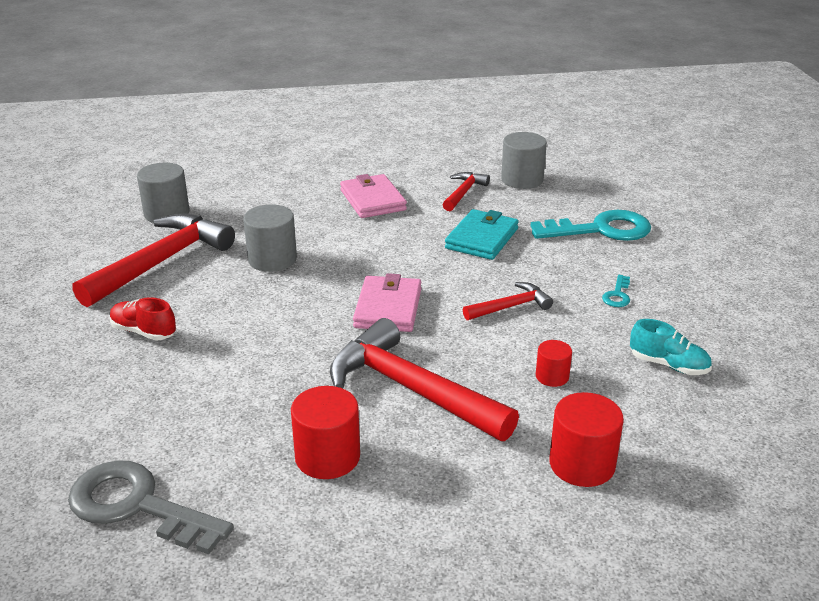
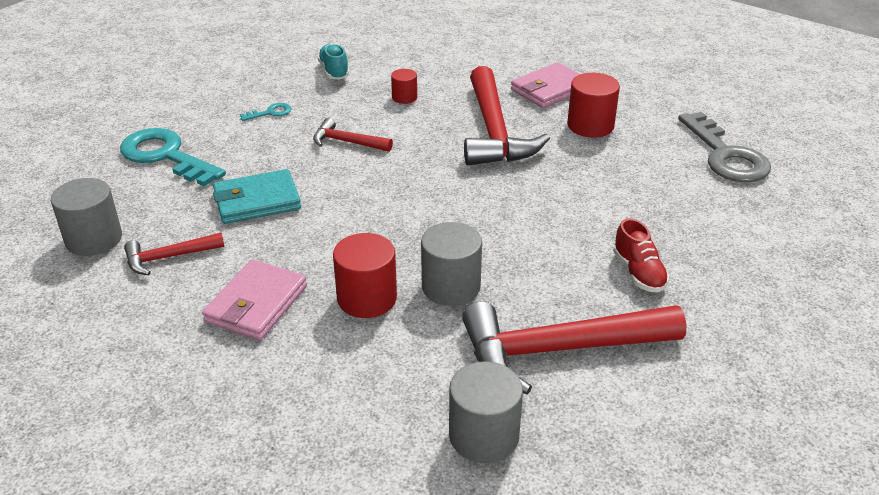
camera: 135 degrees left, 5 degrees up
(388, 308) = (427, 186): pink wallet -> pink wallet (550, 89)
(582, 464) = (464, 63): red cylinder -> red cylinder (367, 298)

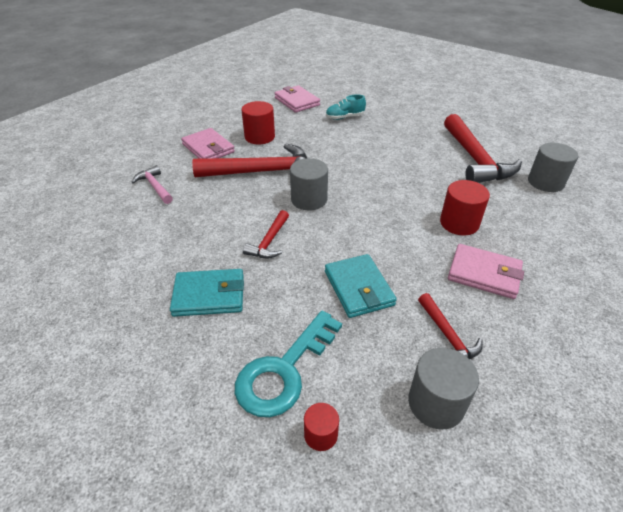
camera: 90 degrees left, 5 degrees up
(270, 113) = (209, 295): turquoise key -> turquoise wallet
(334, 71) = (137, 257): turquoise shoe -> turquoise shoe (344, 117)
(404, 97) = (201, 213): red cylinder -> red cylinder (321, 434)
(451, 287) = (437, 191): grey cylinder -> grey cylinder (309, 199)
(457, 65) = (155, 186): none -> pink hammer
(638, 273) = (406, 134): red shoe -> none
(725, 155) = (297, 101): grey key -> pink wallet

